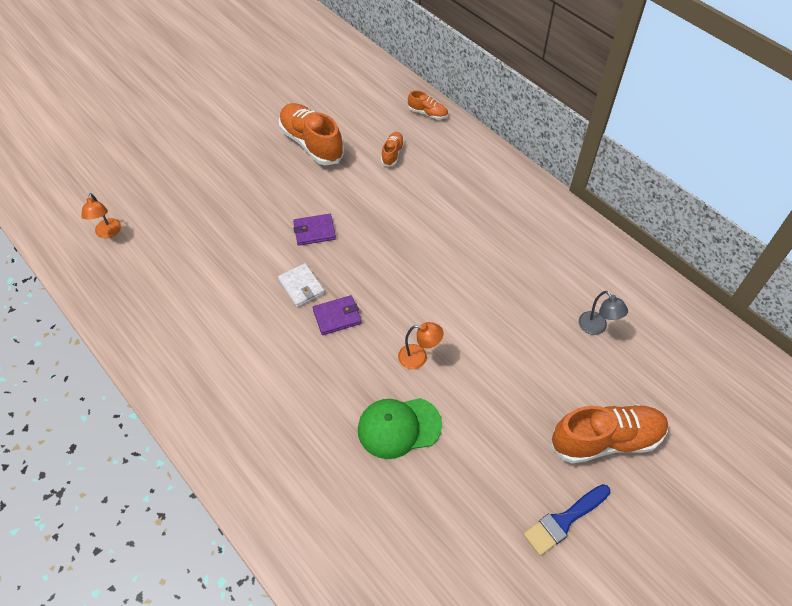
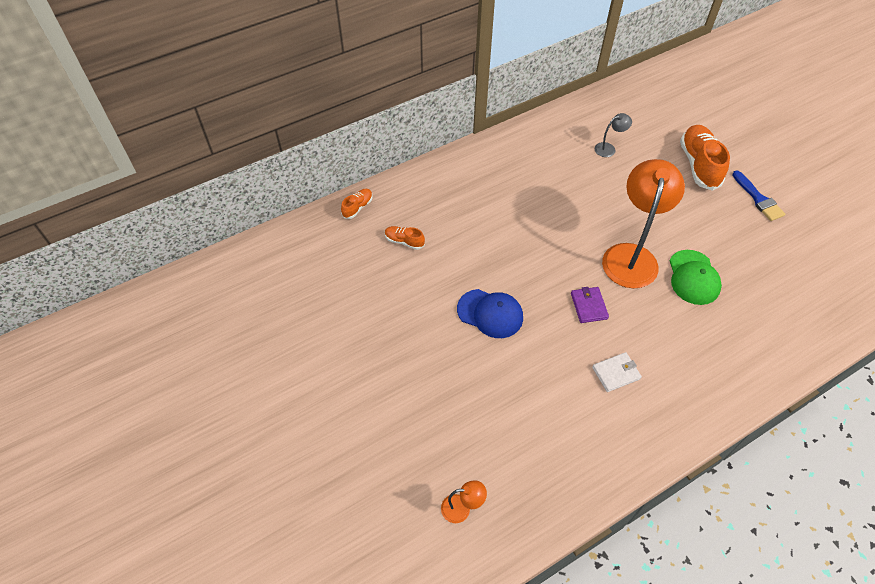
camera: 80 degrees left, 0 degrees up
(301, 286) = (554, 330): white wallet -> white wallet (616, 373)
(311, 144) = (373, 305): orange shoe -> none
(314, 231) = (490, 313): purple wallet -> blue cap
(419, 357) = (631, 256): orange lamp -> orange lamp, size x2.38

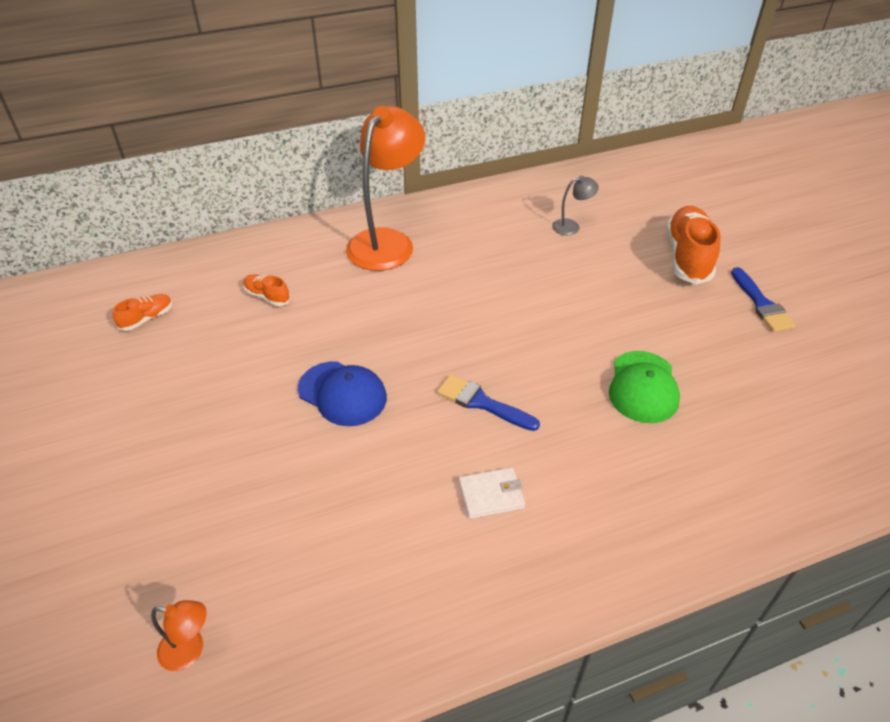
camera: 10 degrees right, 10 degrees down
(357, 207) = (227, 253): orange shoe -> orange shoe (147, 318)
(589, 306) = (482, 403): purple wallet -> blue brush
(631, 256) = (562, 349): orange lamp -> orange lamp (387, 241)

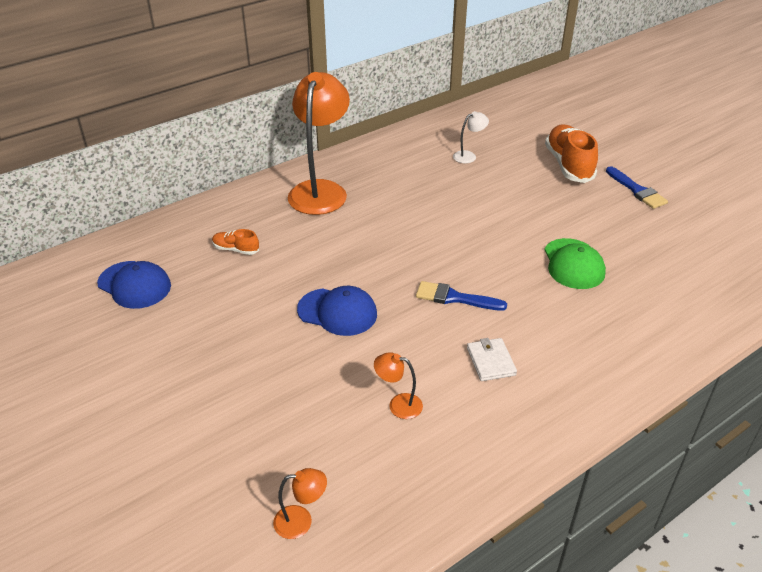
camera: 15 degrees left, 5 degrees down
(147, 318) = (134, 285): orange shoe -> blue cap
(361, 526) = (398, 404): none -> orange lamp
(491, 495) = (491, 361): white wallet -> white wallet turned 75 degrees counterclockwise
(571, 226) = (469, 156): grey lamp -> white lamp

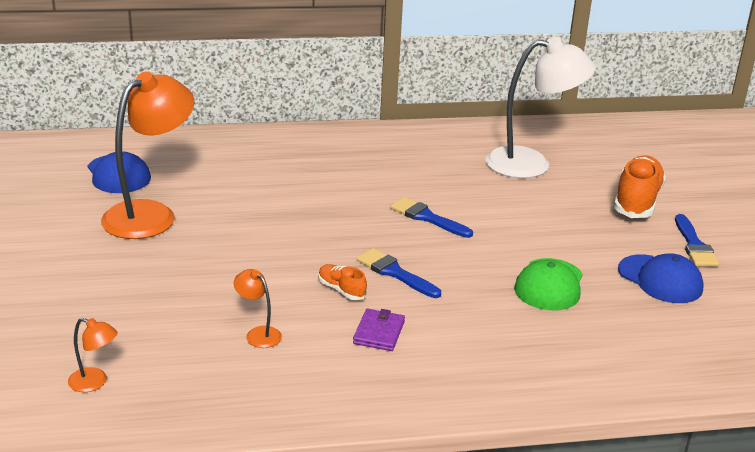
camera: 25 degrees right, 10 degrees down
(236, 249) = (228, 174): orange shoe -> orange shoe (341, 290)
(320, 190) = (350, 151): orange lamp -> orange lamp (150, 214)
(337, 312) = (272, 248): blue cap -> blue cap (660, 279)
(434, 234) = (427, 218): none -> blue brush
(469, 156) = (531, 164): white lamp -> white lamp, size x2.38
(491, 361) = (379, 332): white wallet -> purple wallet

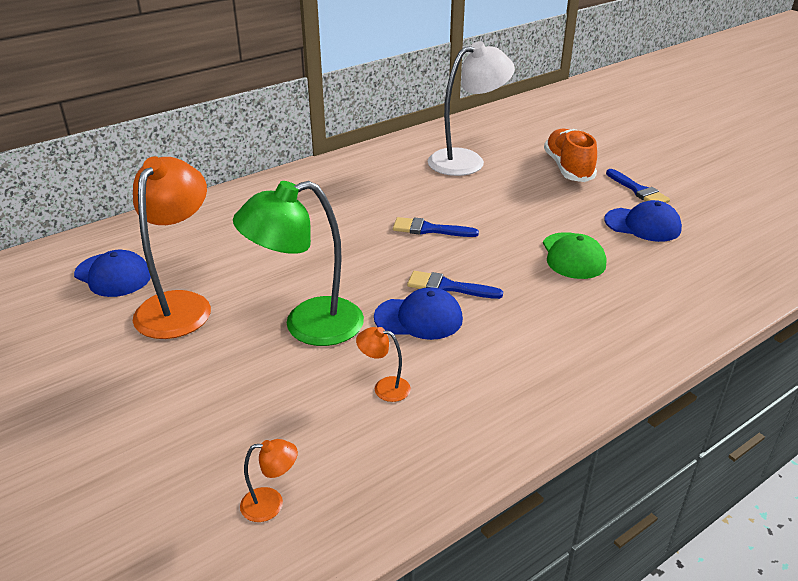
camera: 25 degrees left, 5 degrees up
(239, 264) = (308, 326): none -> green lamp
(341, 290) = (418, 318): orange shoe -> blue cap
(379, 332) = (485, 346): purple wallet -> none

